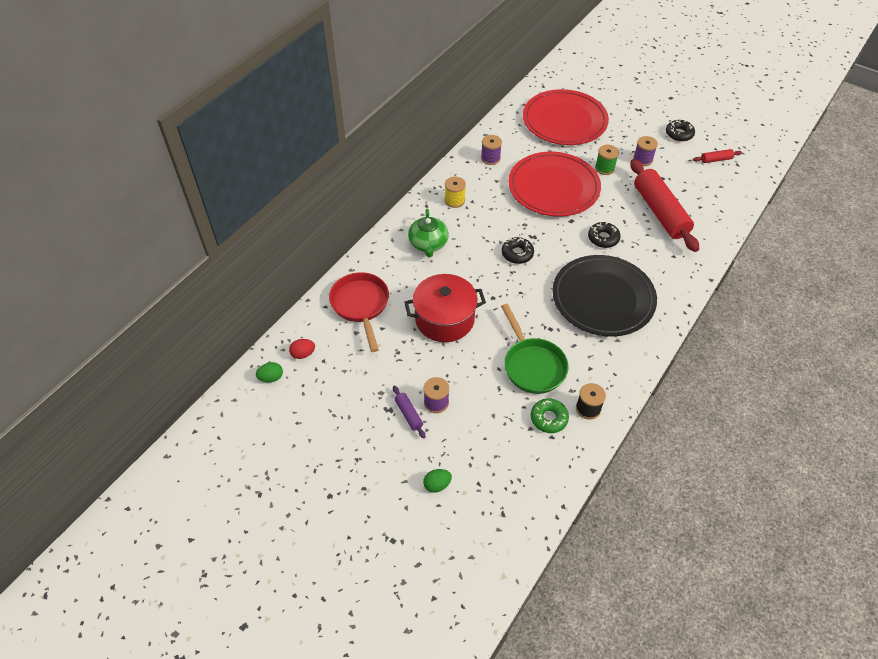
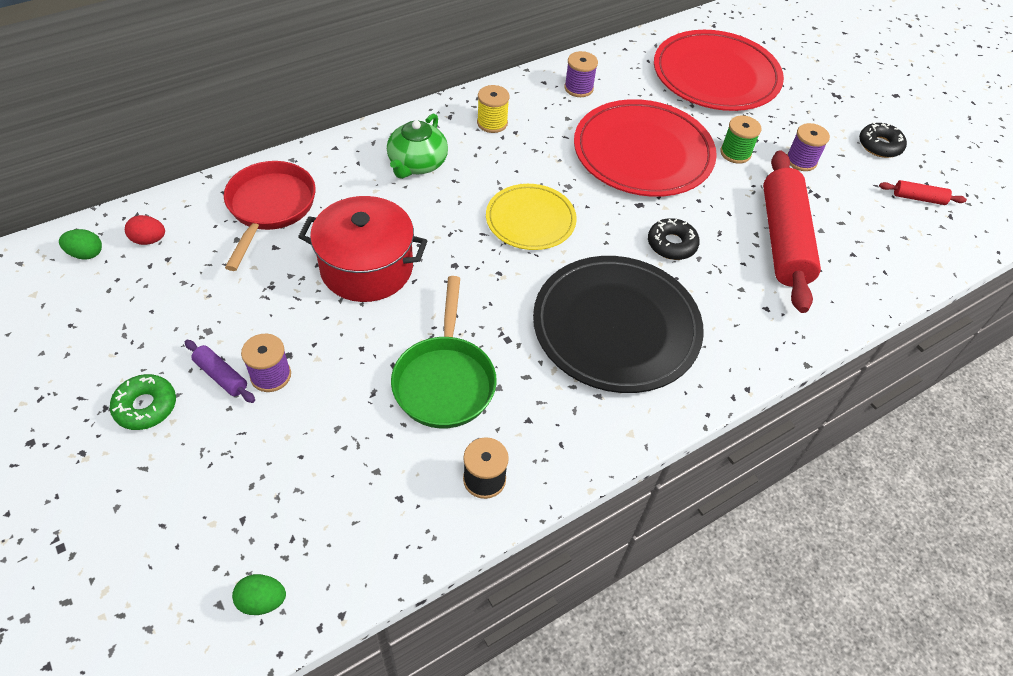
camera: 20 degrees right, 0 degrees up
(408, 414) = (221, 376): purple rolling pin -> purple rolling pin turned 45 degrees counterclockwise
(437, 485) = (183, 494): green egg -> green egg (262, 601)
(517, 254) = (530, 220): black donut -> yellow plate
(549, 418) = (414, 468): green donut -> green donut (146, 406)

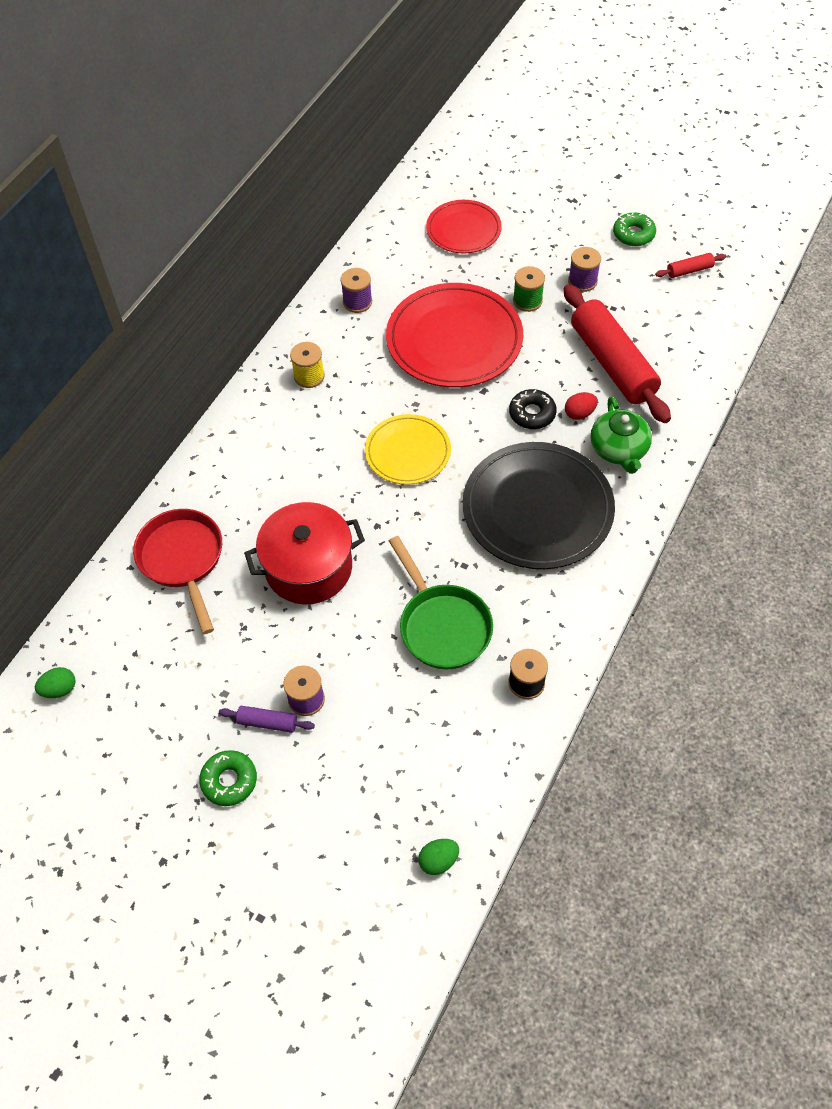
camera: 25 degrees left, 5 degrees up
(149, 240) = (104, 646): red egg -> red egg (579, 413)
(417, 163) = (275, 450): green teapot -> green teapot (619, 449)
(716, 76) = (463, 230): red plate -> red plate, size x0.59
(879, 145) = (633, 234): black donut -> green donut

